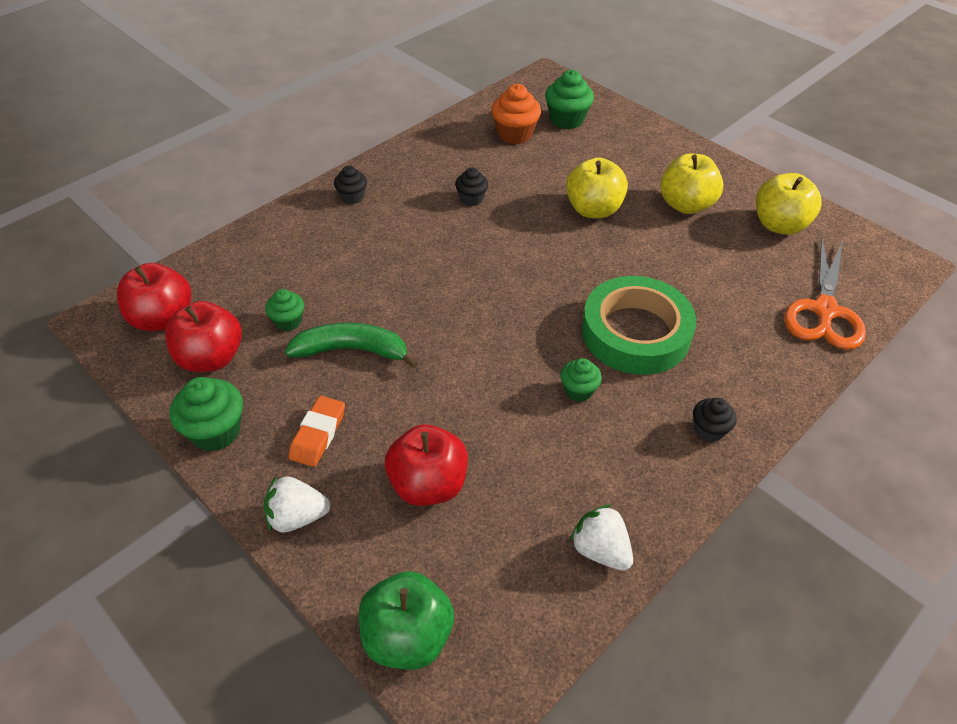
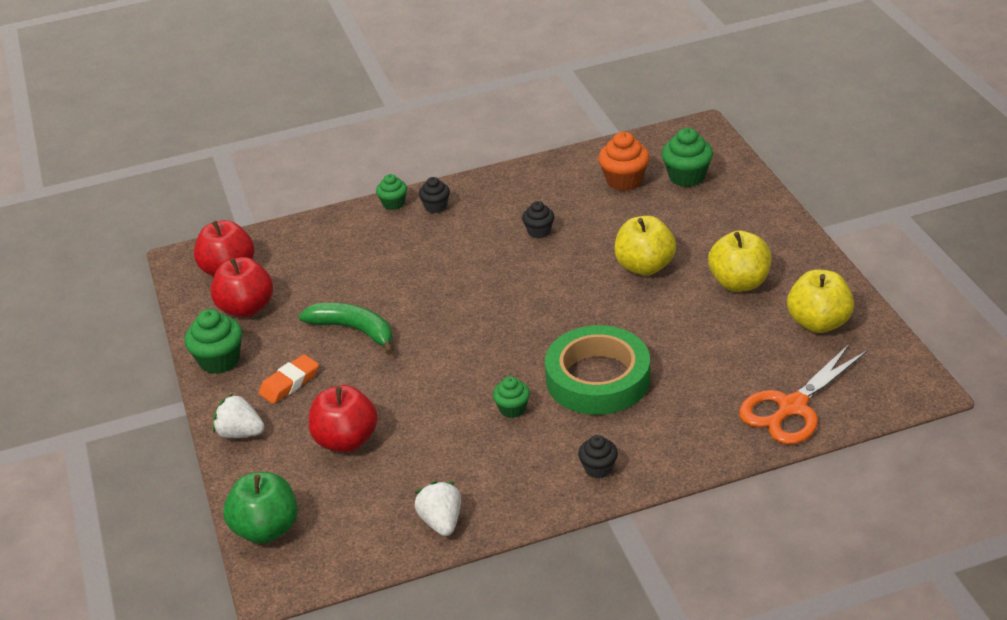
camera: 30 degrees right, 10 degrees down
(288, 321) = (319, 295): green cupcake -> green cupcake (393, 203)

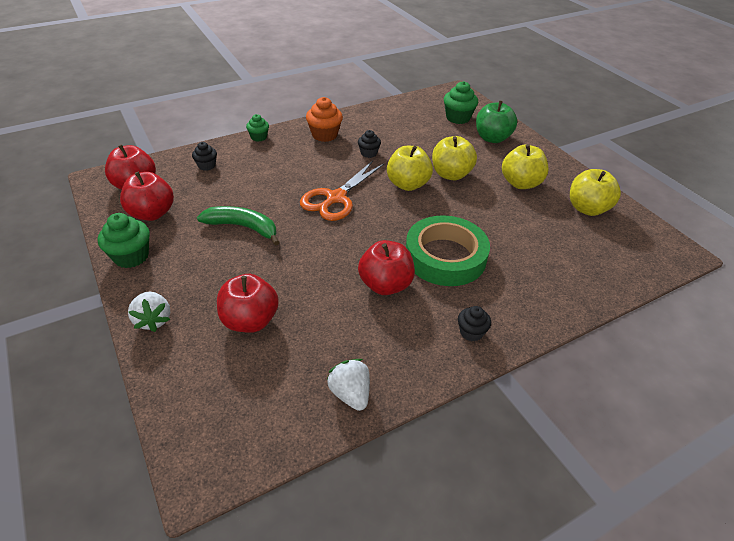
camera: 15 degrees left, 5 degrees up
(240, 433) = (153, 320): white strawberry -> white strawberry turned 120 degrees counterclockwise
(266, 529) = (185, 415): green apple -> green apple (492, 138)
(289, 383) = (194, 273): orange eraser -> none
(436, 206) = (290, 139): black cupcake -> black cupcake (206, 166)
(512, 409) = (385, 285): green cupcake -> red apple
(579, 279) = (407, 184): none -> yellow apple
(624, 180) = (417, 121): orange cupcake -> orange cupcake (324, 135)
(792, 407) = (599, 272): orange scissors -> orange scissors (335, 198)

